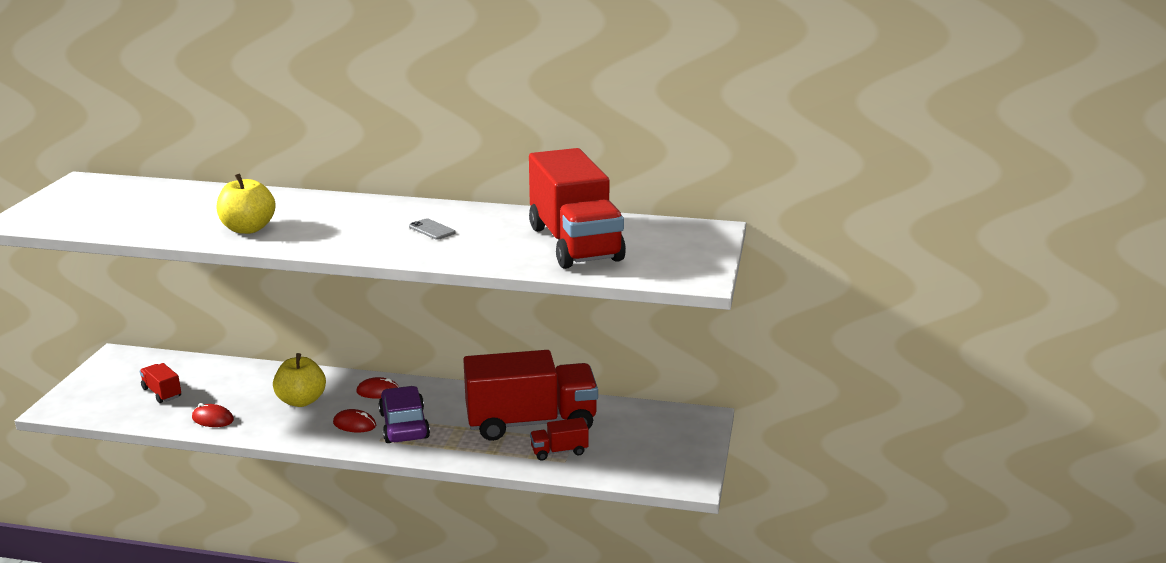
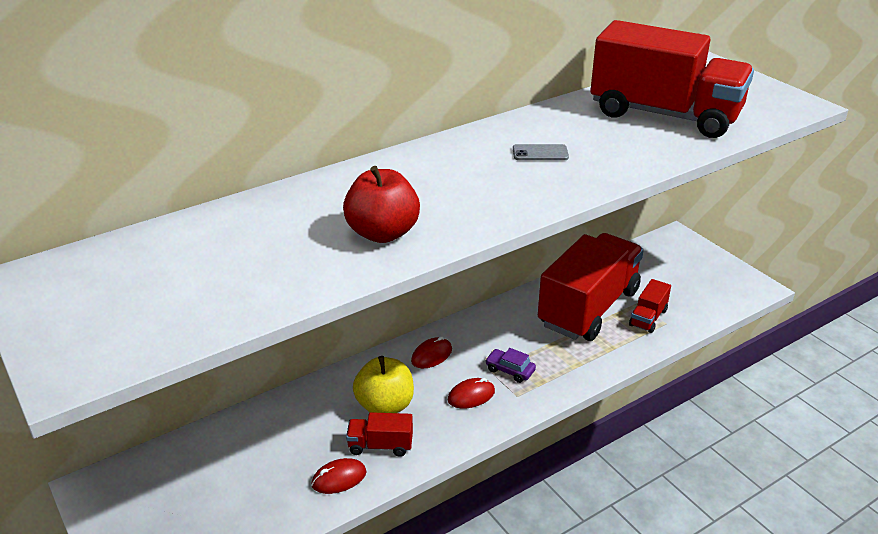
camera: 45 degrees left, 10 degrees up
(162, 393) = (231, 490): red truck -> red truck (380, 445)
(248, 229) = (382, 233): yellow apple -> red apple
(404, 425) = (510, 370): purple car -> purple car, size x0.52

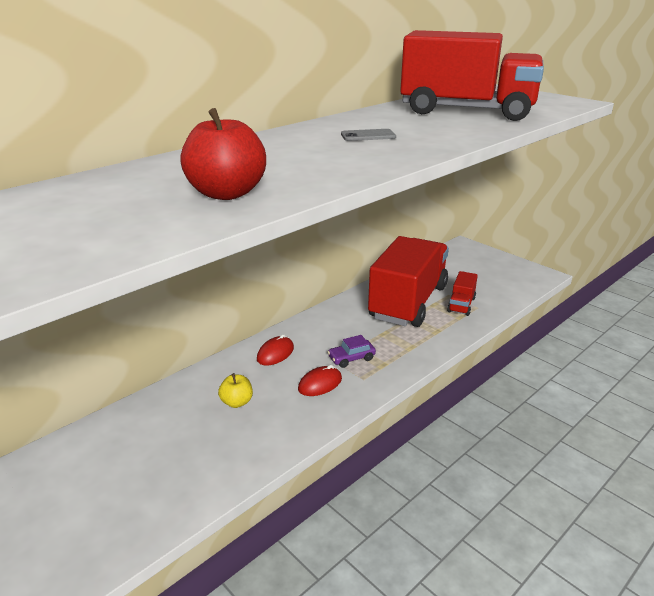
camera: 10 degrees left, 5 degrees down
(339, 478) = (197, 478): red mouse -> none
(380, 445) = (237, 440): red truck -> none
(385, 406) = (237, 402): yellow apple -> yellow apple, size x0.56
(510, 370) = (351, 358): purple car -> purple car turned 45 degrees counterclockwise

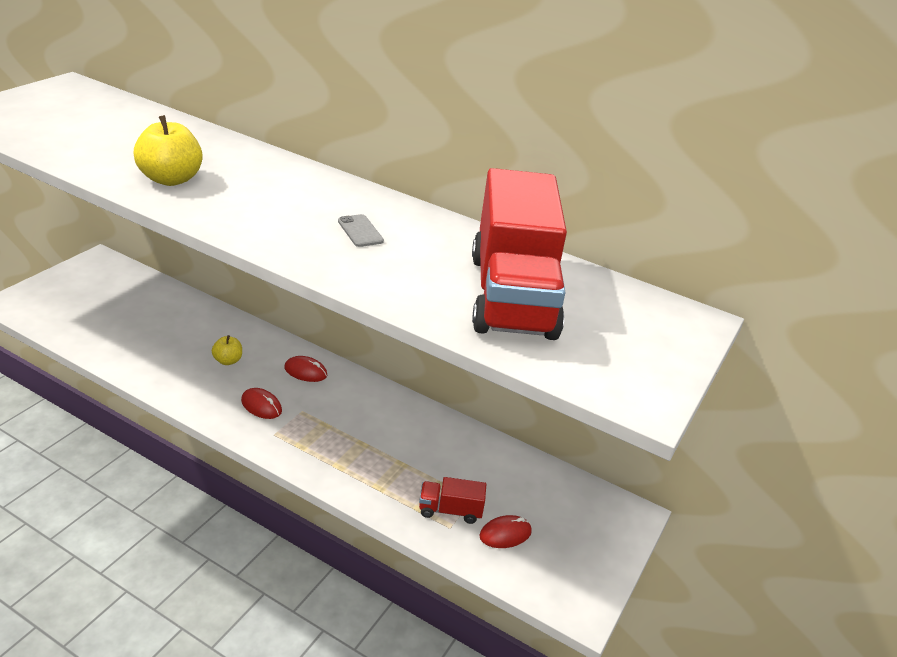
camera: 70 degrees right, 5 degrees up
(226, 193) = (171, 179): red apple -> yellow apple
(351, 358) = (308, 423): purple car -> none
(408, 302) = (438, 460): red truck -> none
(483, 288) = (505, 534): none -> red mouse

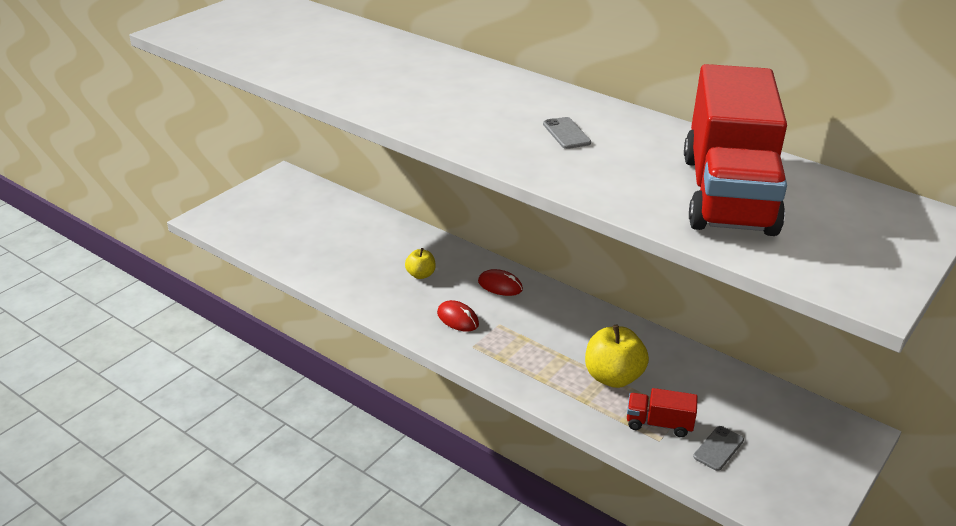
camera: 10 degrees right, 0 degrees up
(171, 179) = (375, 88): yellow apple -> yellow apple (613, 377)
(505, 534) = (718, 448): red mouse -> grey phone

